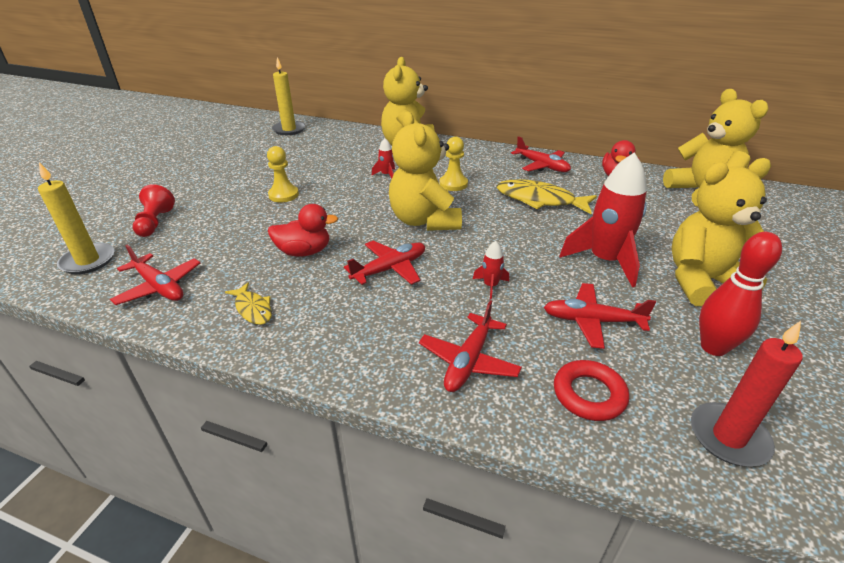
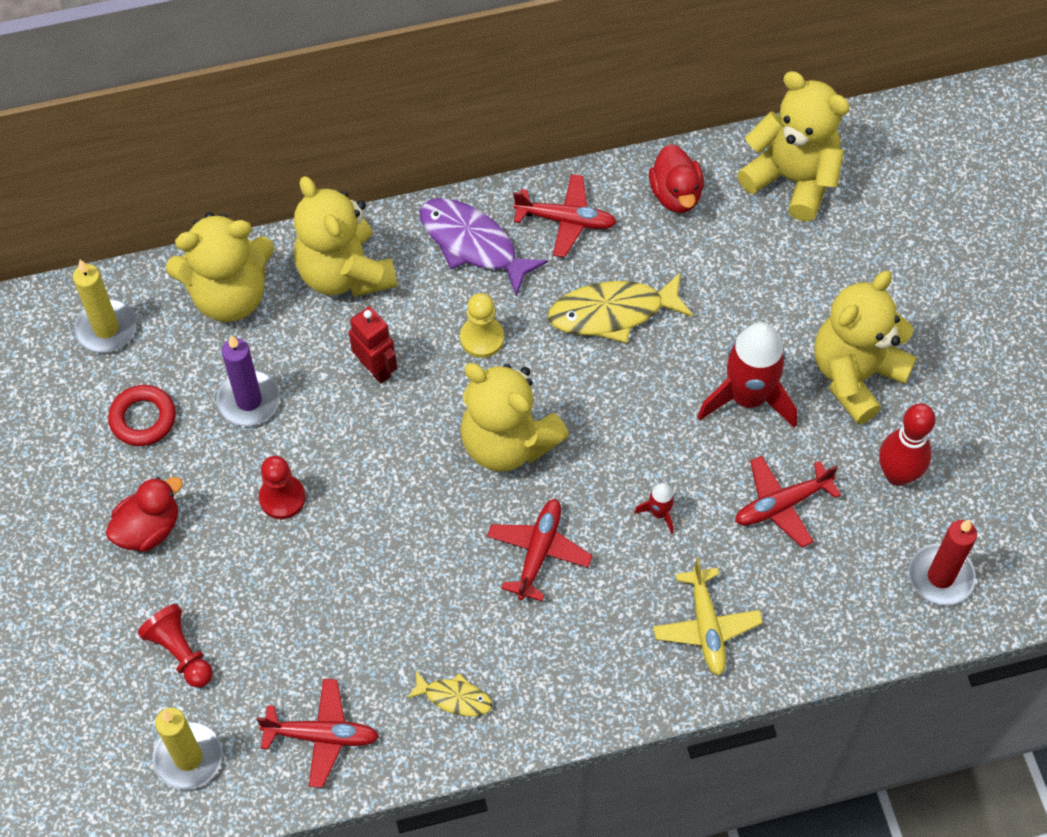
camera: 35 degrees left, 25 degrees up
(283, 195) = (282, 498): yellow pawn -> red pawn
(304, 252) = (420, 585): red duck -> red duck (149, 529)
(315, 164) = (249, 400): none -> purple candle
(350, 137) = (229, 295): none -> yellow teddy bear
(386, 175) = (376, 369): red rocket -> red robot
(469, 361) = (706, 627): red plane -> yellow plane
(483, 158) = (473, 244): none -> purple fish
(589, 394) = (823, 599): red ring -> red ring (143, 419)

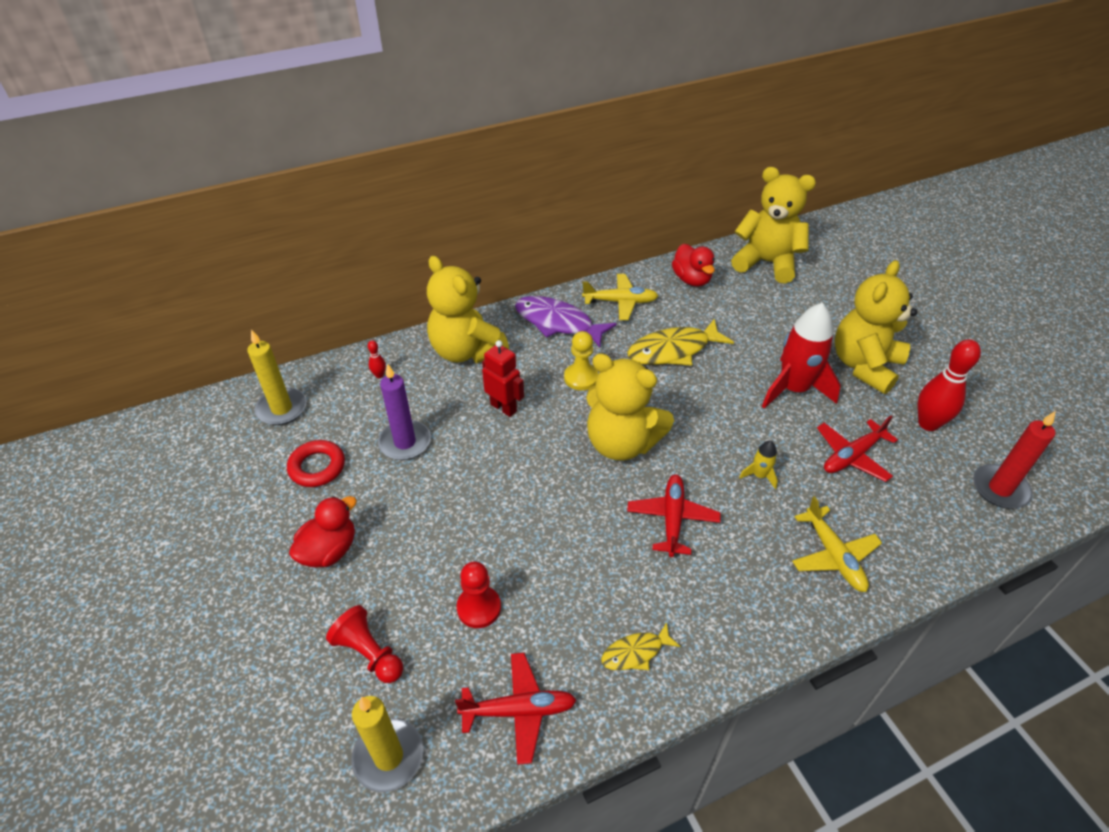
camera: 10 degrees left, 15 degrees down
(229, 295) = (379, 375): yellow teddy bear -> red bowling pin
(282, 498) = (444, 509): red pawn -> red pawn (479, 608)
(454, 697) = (635, 652): yellow fish -> yellow fish turned 150 degrees clockwise
(566, 220) = (620, 302): red plane -> yellow plane
(659, 513) = (759, 475): red rocket -> yellow rocket

